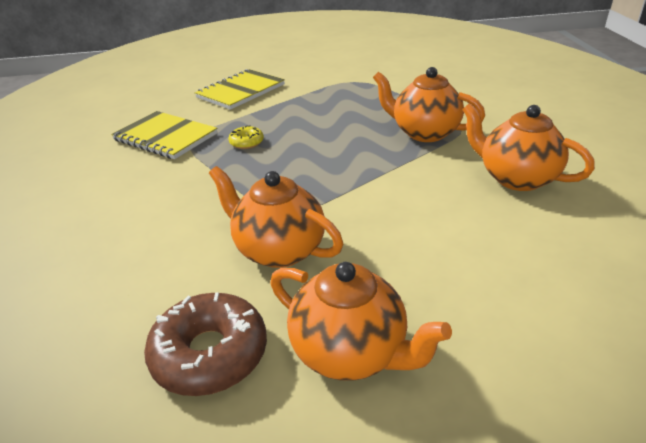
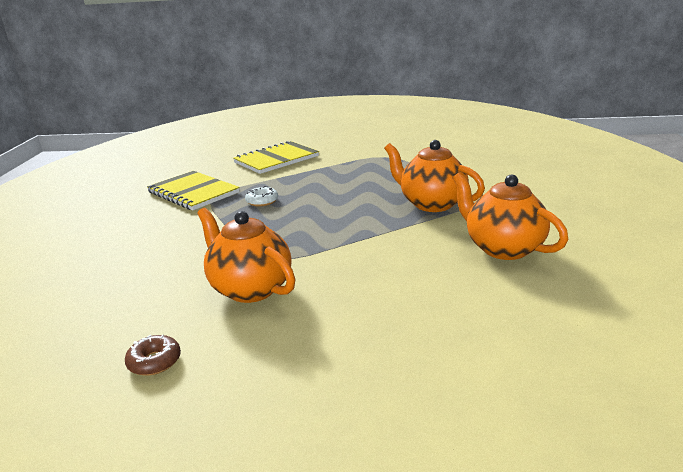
camera: 10 degrees right, 10 degrees down
(210, 354) = (154, 362): brown donut -> brown donut, size x0.51
(246, 142) = (262, 201): yellow donut -> white donut
(350, 352) = (275, 374): orange teapot -> none

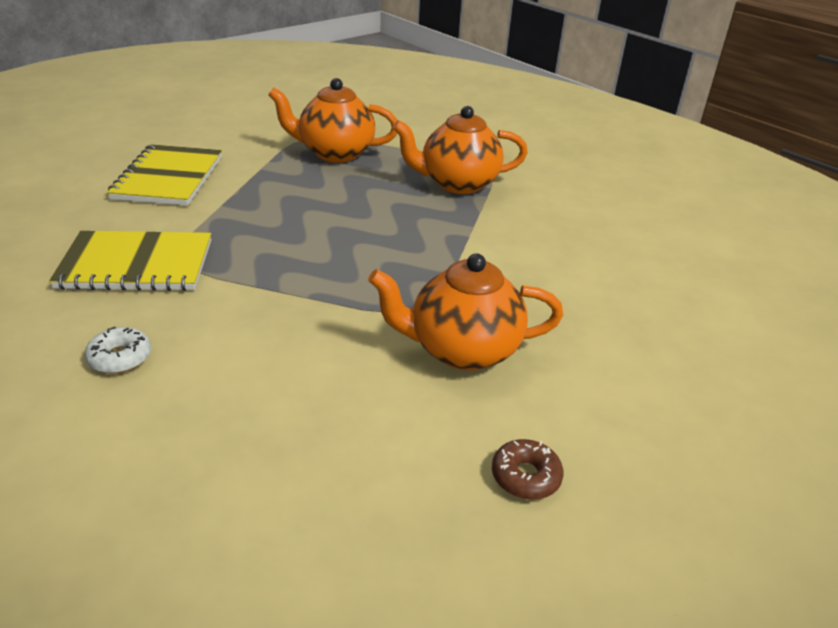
camera: 50 degrees left, 10 degrees up
(262, 201) = (267, 243): white donut -> white donut (120, 358)
(503, 248) = (588, 210): orange teapot -> orange teapot (335, 153)

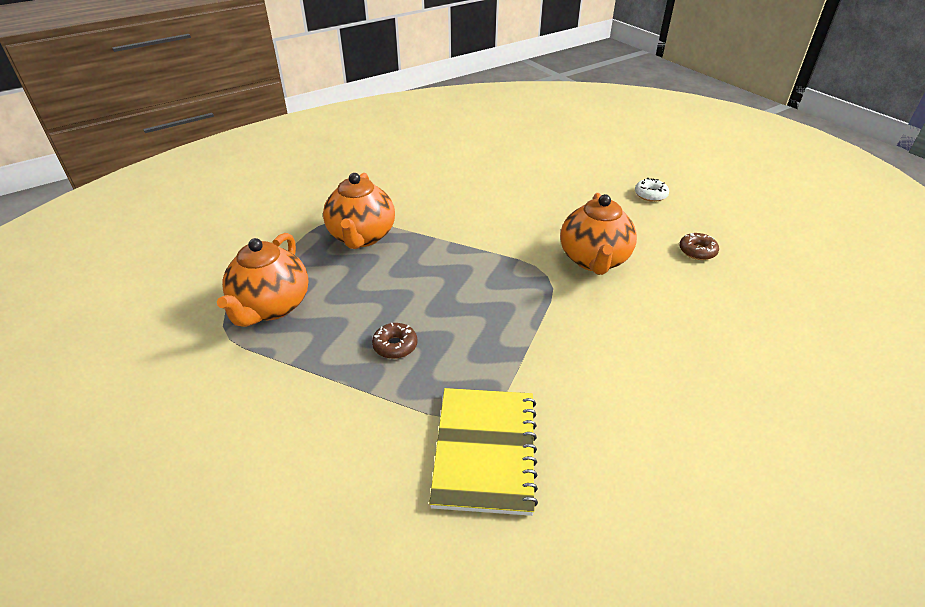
camera: 80 degrees left, 5 degrees up
(120, 358) = (631, 441): white donut -> white donut (650, 195)
(169, 178) = (289, 445): yellow notebook -> none
(282, 213) = (395, 345): none -> brown donut

